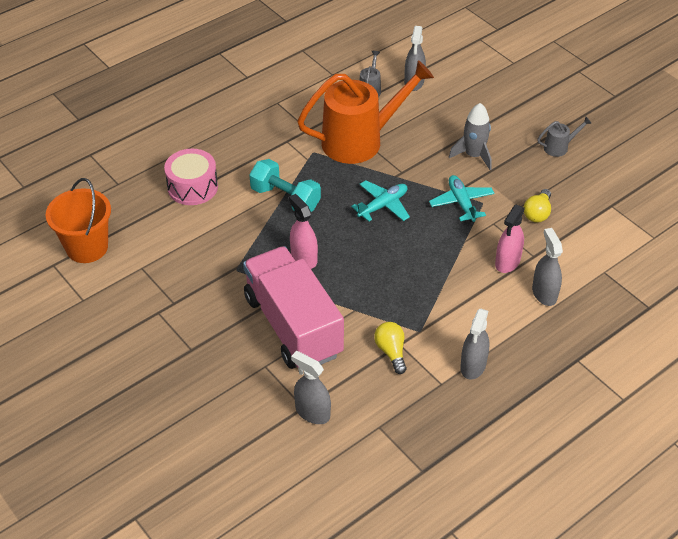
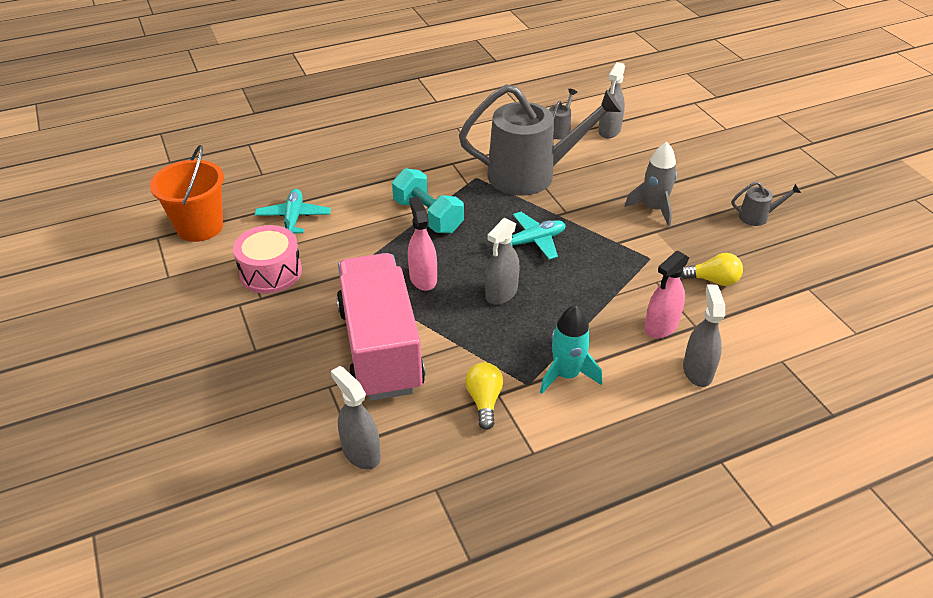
camera: 15 degrees right, 5 degrees down
(192, 187) = (335, 189): pink drum -> pink drum (271, 272)
(361, 140) = (532, 174): orange watering can -> grey watering can
(447, 317) = (566, 375): none -> turquoise rocket
(461, 203) = (624, 254): turquoise plane -> turquoise plane (293, 219)
(473, 366) = (580, 439): grey spray bottle -> grey spray bottle (501, 293)
(537, 213) = (713, 280): yellow light bulb -> yellow light bulb turned 120 degrees counterclockwise

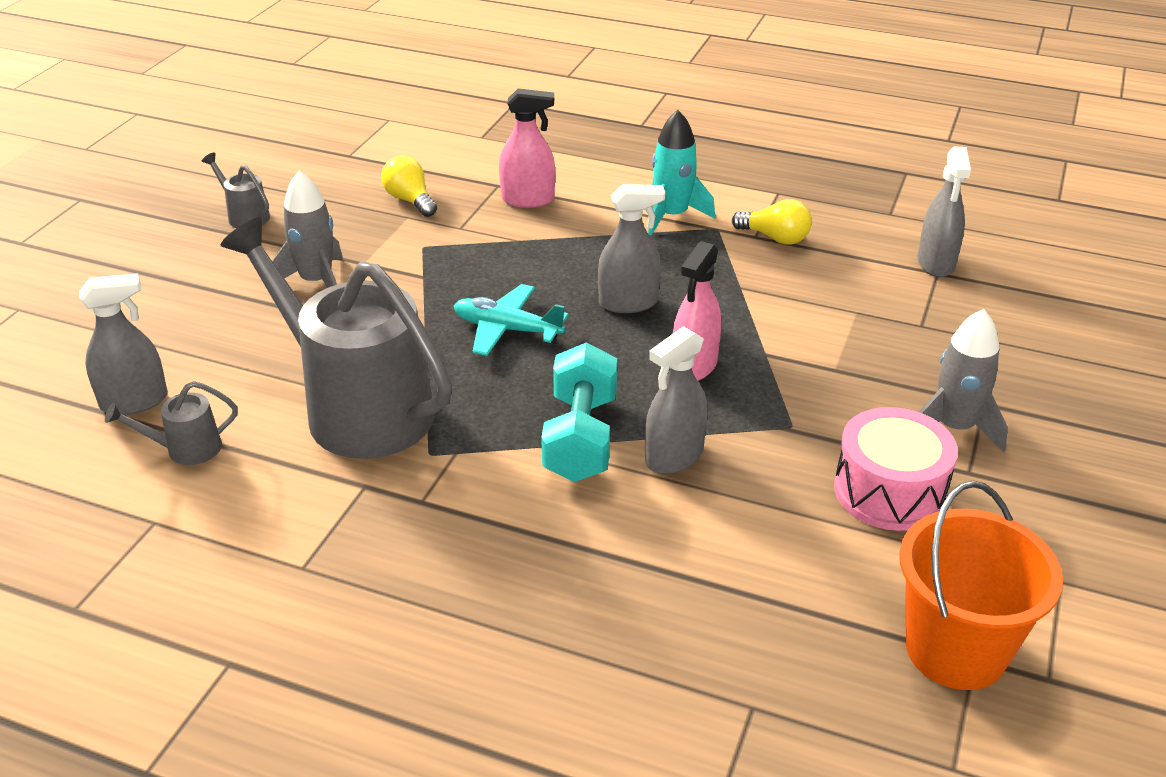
camera: 135 degrees left, 5 degrees down
(262, 324) = (954, 427): none -> grey rocket
(293, 219) = (780, 561): turquoise plane -> none
(380, 348) = (829, 327): pink truck -> none
(484, 401) = (775, 238): yellow light bulb -> yellow light bulb turned 105 degrees counterclockwise
(697, 371) = (559, 164): grey spray bottle -> grey spray bottle (674, 456)

